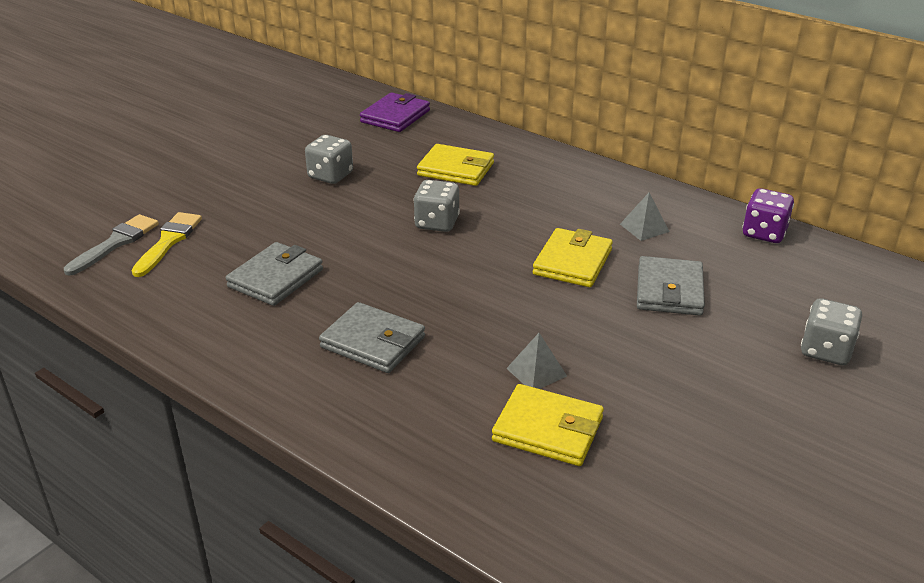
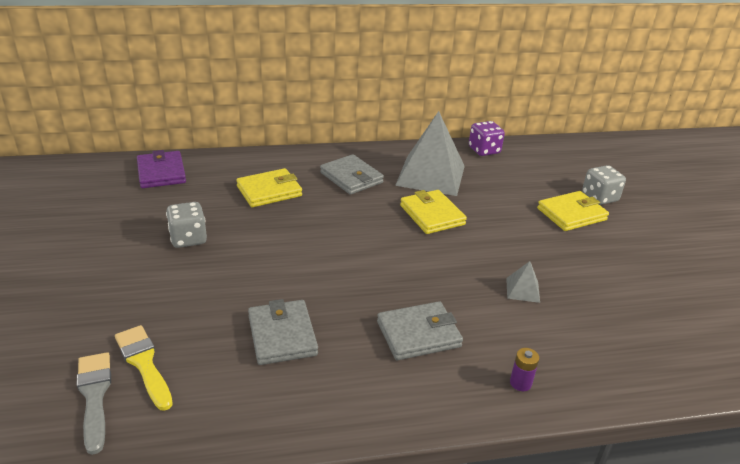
camera: 50 degrees left, 0 degrees up
(385, 432) = (520, 383): none -> purple battery
(437, 223) = (319, 233): grey dice -> none
(548, 429) = (580, 318): yellow wallet -> yellow wallet (571, 214)
(644, 228) = (431, 175): grey pyramid -> grey pyramid, size x2.38
(669, 290) = (499, 204): grey wallet -> grey wallet (351, 178)

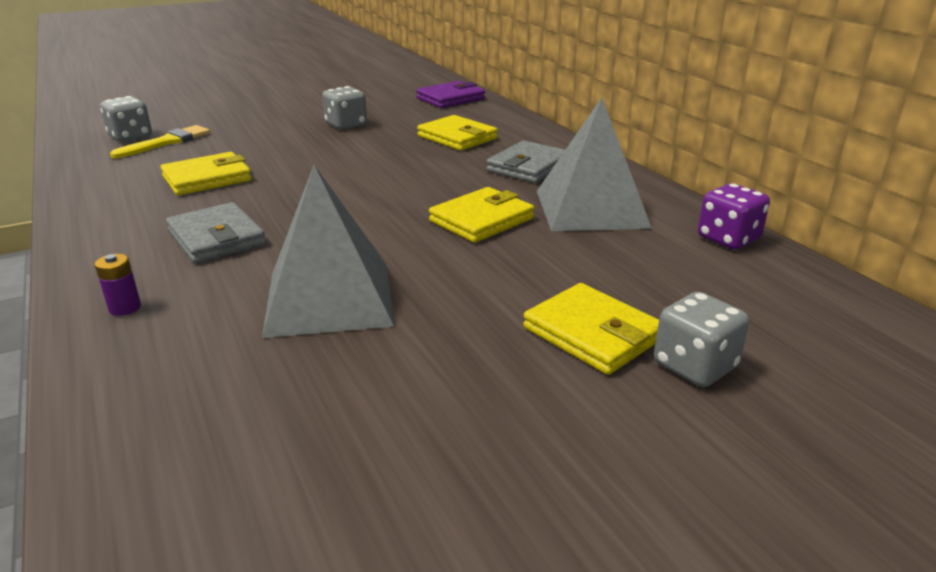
camera: 75 degrees right, 5 degrees down
(94, 396) = (130, 136): grey brush -> grey dice
(282, 335) = (207, 178): grey wallet -> yellow wallet
(522, 290) = (329, 298): grey pyramid -> grey pyramid, size x2.38

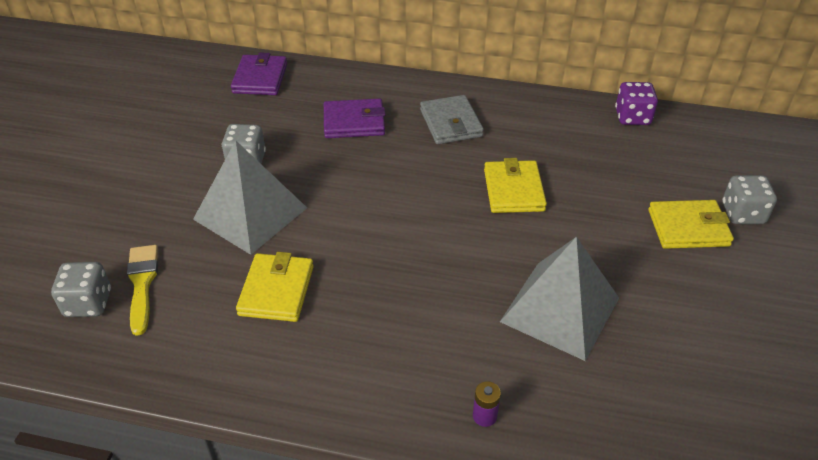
camera: 50 degrees left, 15 degrees up
(216, 238) = (411, 328): grey wallet -> none
(457, 137) = (354, 122): yellow wallet -> purple wallet
(591, 209) = (544, 138): grey pyramid -> grey pyramid (250, 213)

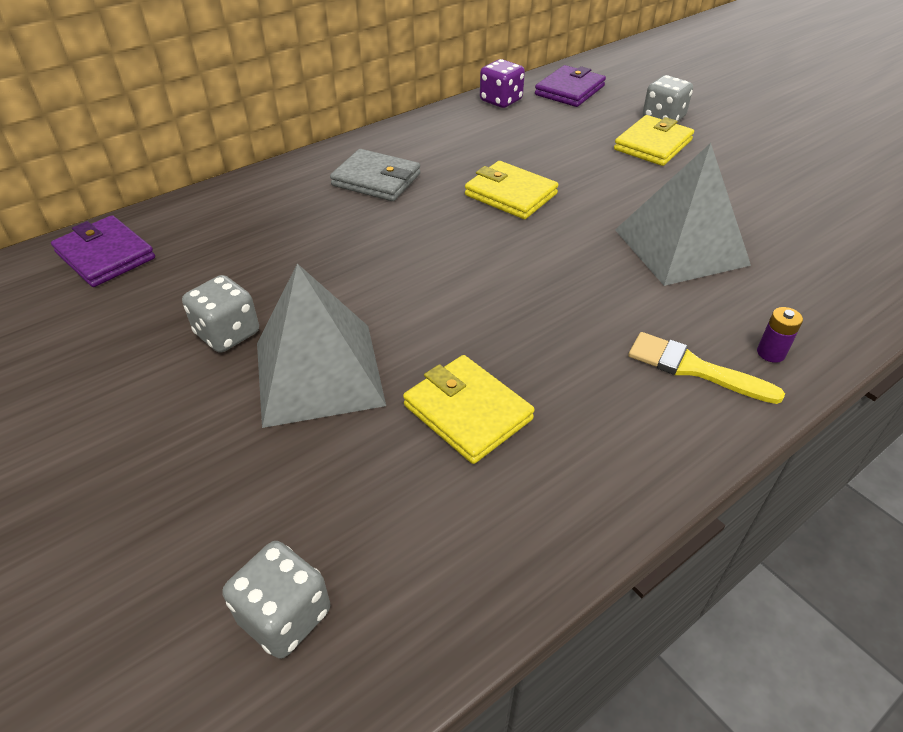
camera: 50 degrees left, 0 degrees up
(142, 284) = (317, 534): yellow brush -> yellow brush (694, 368)
(354, 122) = (285, 231): purple wallet -> purple wallet (569, 90)

